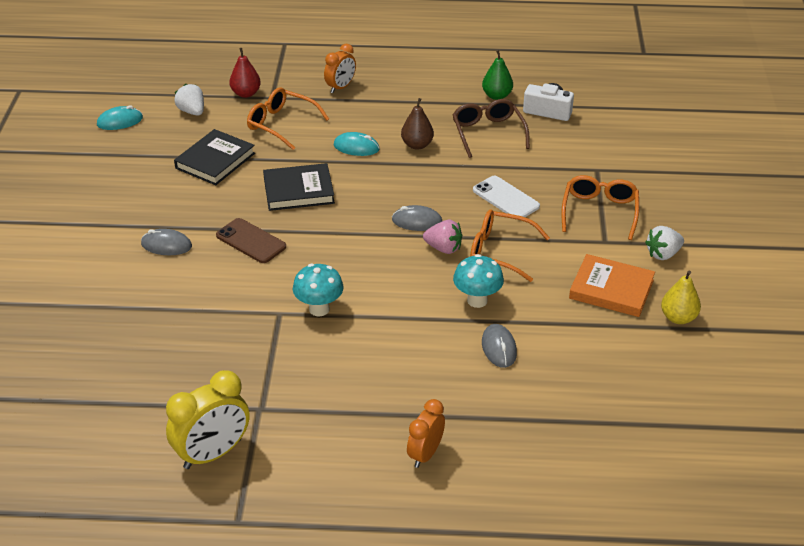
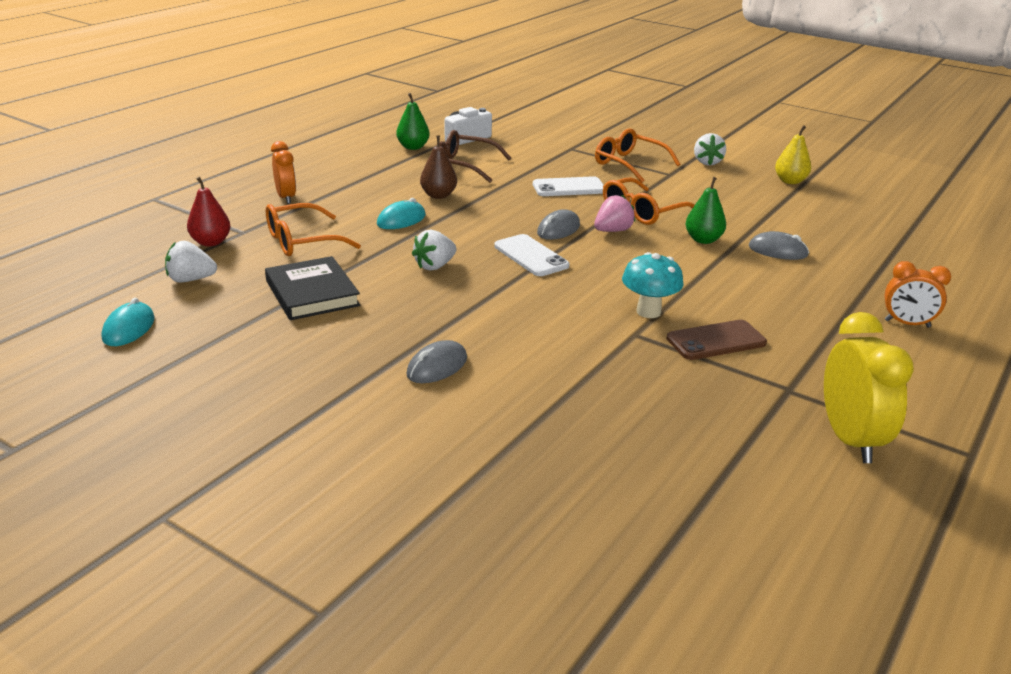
camera: 60 degrees left, 10 degrees down
(251, 241) = (491, 315): brown phone -> brown phone (716, 341)
(298, 191) = (434, 266): black book -> white strawberry
(356, 225) = (531, 256): none -> white phone
(425, 454) = (907, 324): orange clock -> orange clock turned 45 degrees counterclockwise
(477, 300) = (703, 240): turquoise mushroom -> green pear
(611, 289) = (735, 190): orange book -> none

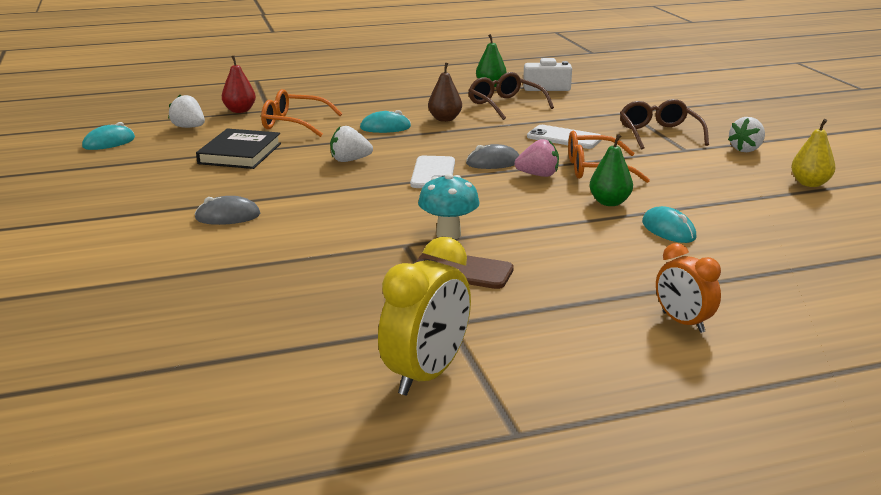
camera: 40 degrees right, 5 degrees down
(286, 197) = (336, 97): orange clock -> none
(629, 164) = (659, 134): orange glasses -> brown glasses
(777, 251) = (668, 230): grey mouse -> turquoise mouse

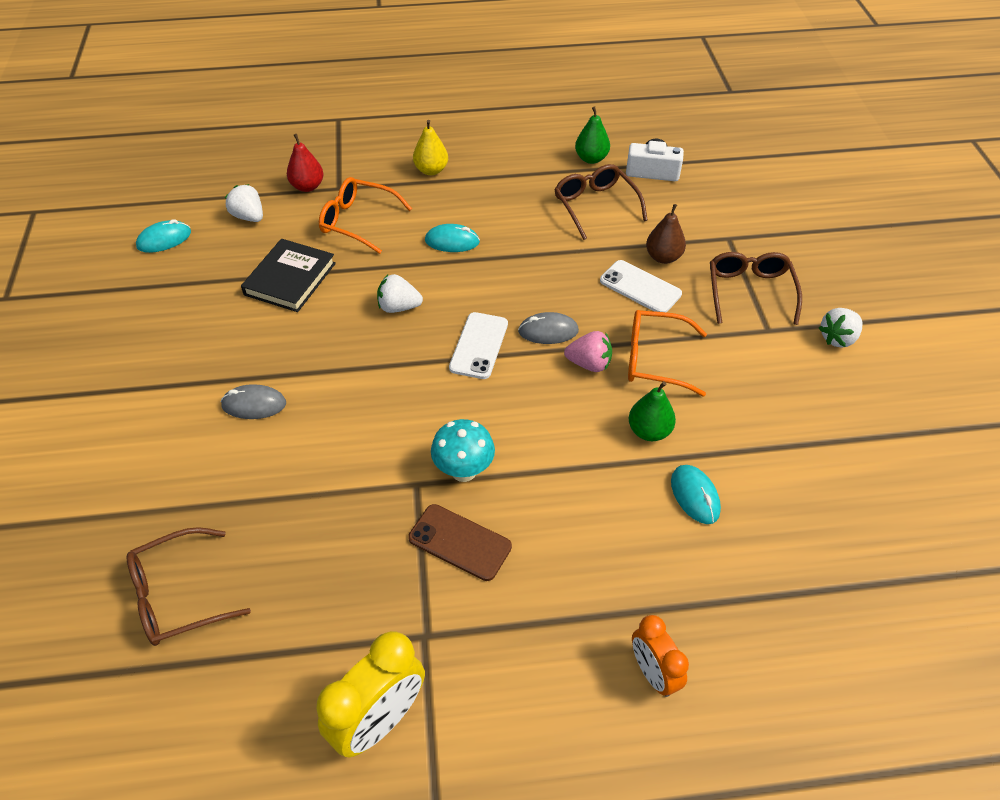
camera: 10 degrees right, 25 degrees up
(184, 324) = (178, 596): none -> brown glasses
(445, 119) = (520, 230): brown pear -> brown pear (663, 257)
(810, 183) = (884, 422): yellow pear -> yellow pear (431, 170)

